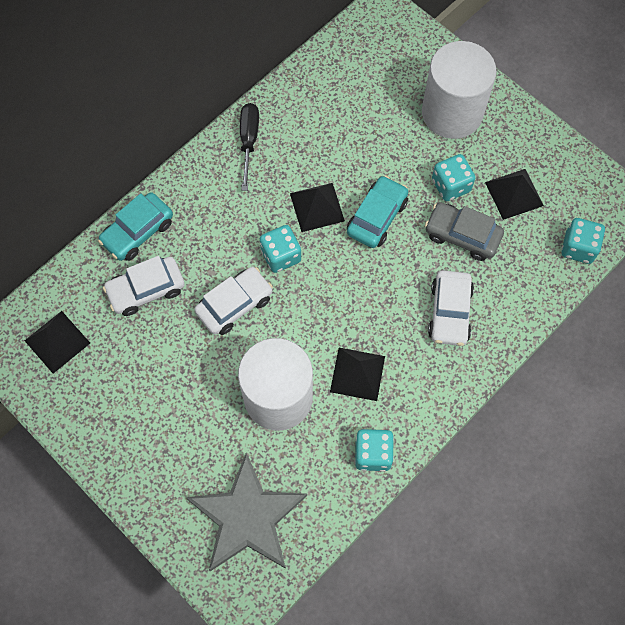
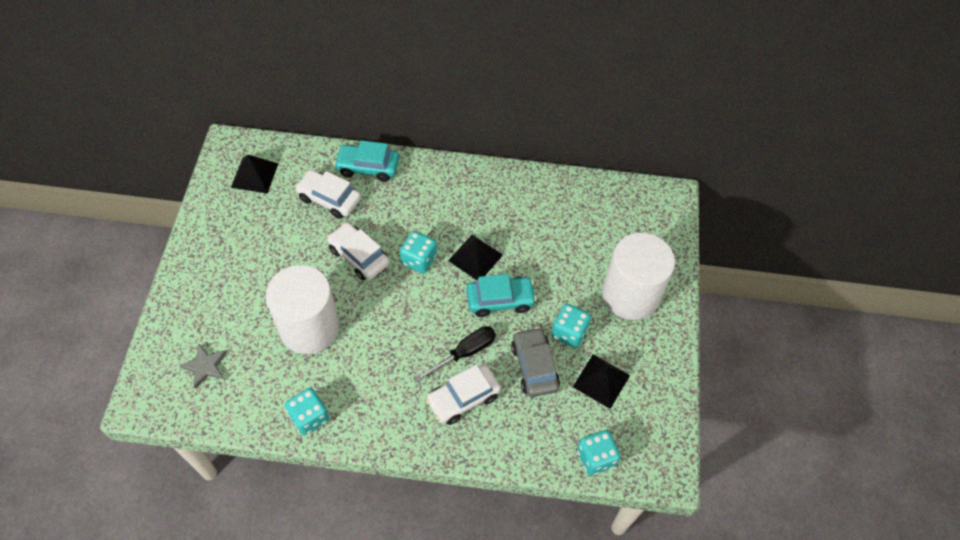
camera: 50 degrees right, 10 degrees down
(235, 305) = (359, 256): white car -> white car turned 150 degrees counterclockwise
(247, 517) = (205, 366): grey star -> grey star, size x0.45
(248, 141) = (490, 185): black screwdriver -> black screwdriver (464, 353)
(357, 374) = (365, 367): black pyramid -> none

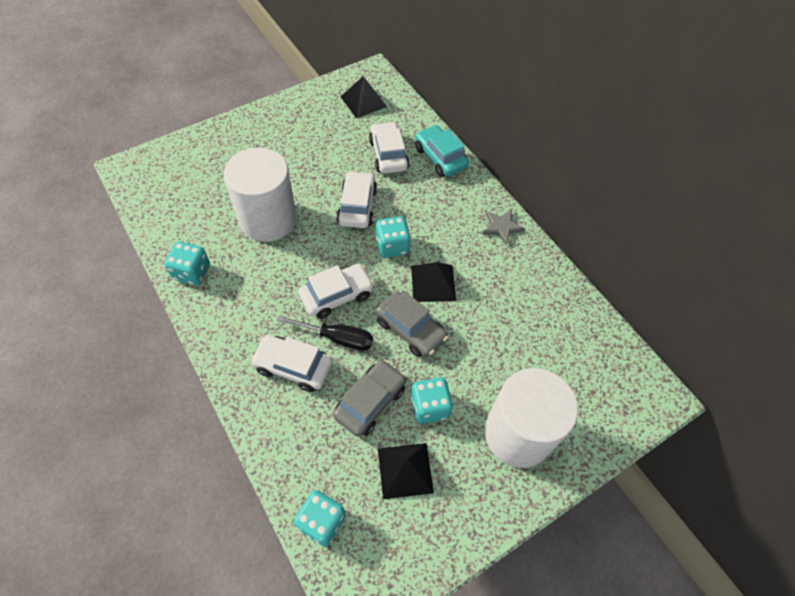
camera: 50 degrees right, 0 degrees up
(205, 366) = (184, 182): grey star -> grey star (501, 227)
(428, 327) = (337, 295): none -> white car
(500, 300) = (410, 329): turquoise car -> grey car

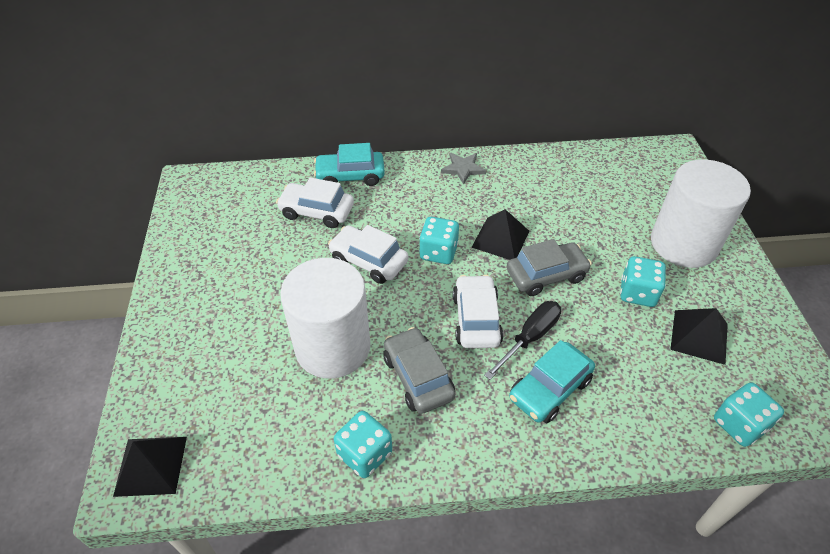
camera: 60 degrees left, 10 degrees down
(293, 366) = (549, 389): white car -> turquoise car
(363, 101) = (224, 204): black pyramid -> black pyramid (151, 465)
(370, 402) = (616, 336): grey car -> grey car (418, 377)

